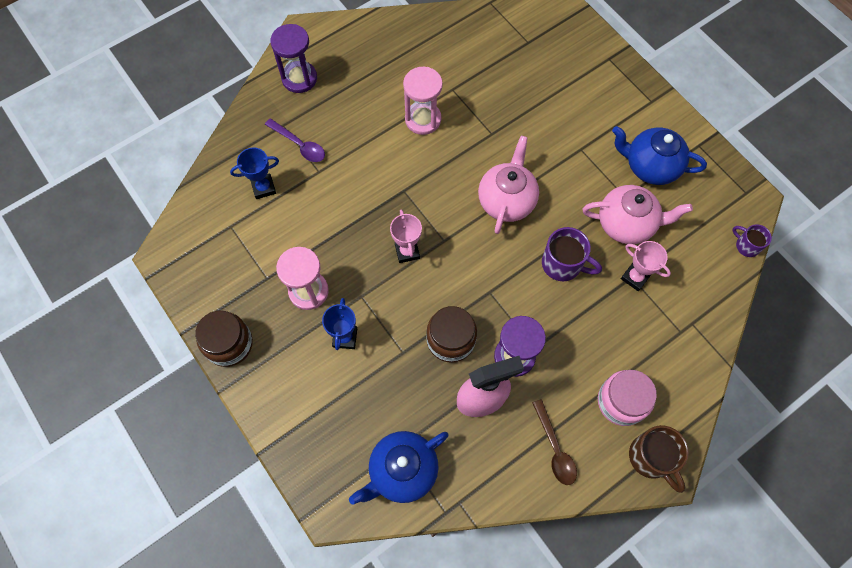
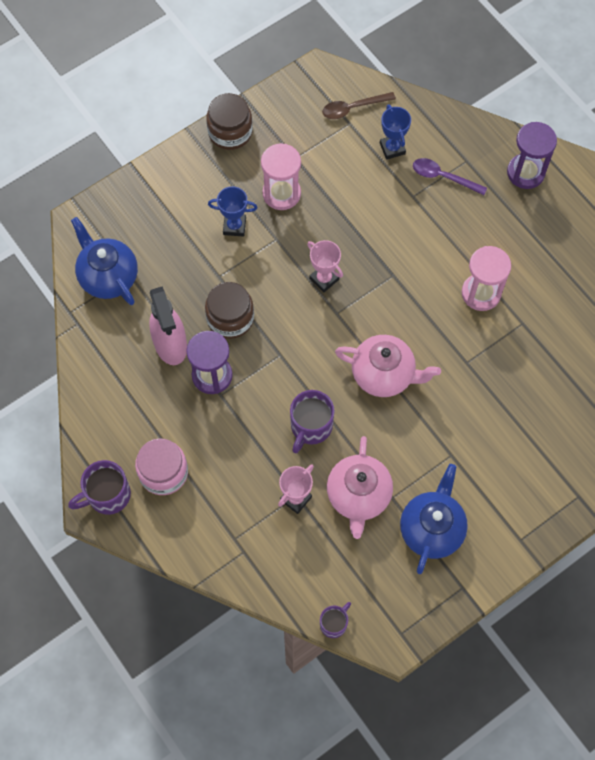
camera: 90 degrees right, 0 degrees up
(299, 145) = (443, 177): purple spoon -> purple spoon turned 75 degrees clockwise
(407, 251) = (324, 279): pink trophy -> pink trophy turned 60 degrees clockwise
(554, 448) = (121, 407): brown spoon -> brown spoon (353, 108)
(651, 458) = (107, 495): brown mug -> purple mug

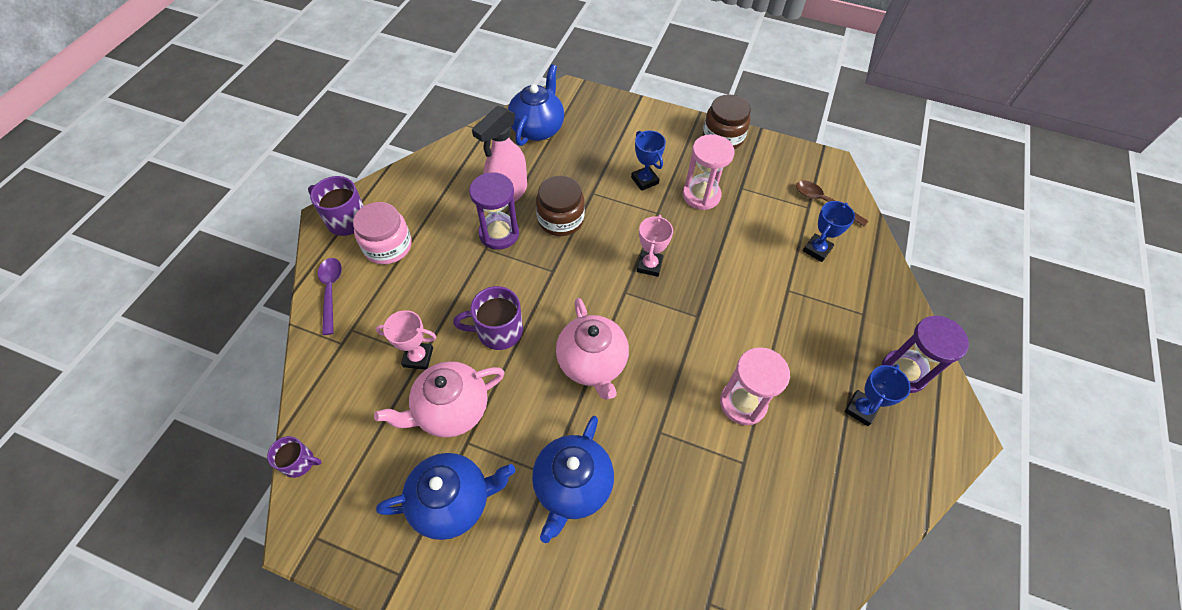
camera: 55 degrees right, 10 degrees down
(443, 177) = (829, 304): purple spoon -> purple spoon (331, 291)
(470, 444) = (572, 486): none -> blue teapot
(533, 221) = (860, 409): none -> blue trophy

